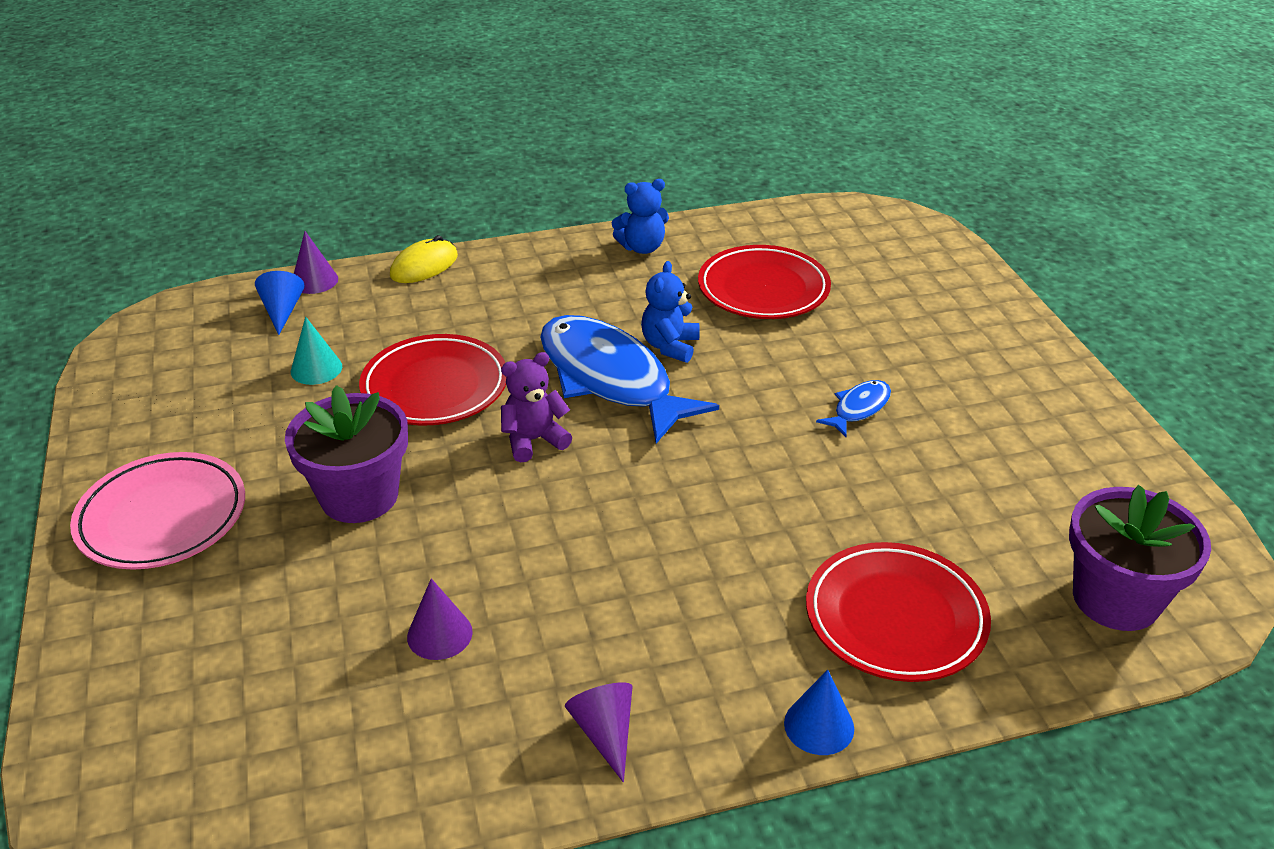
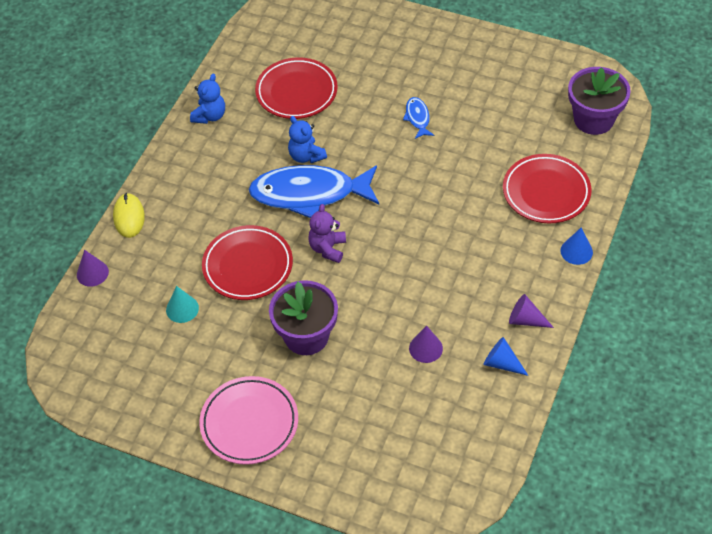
camera: 50 degrees left, 15 degrees up
(282, 311) = (109, 301): blue cone -> blue cone (501, 363)

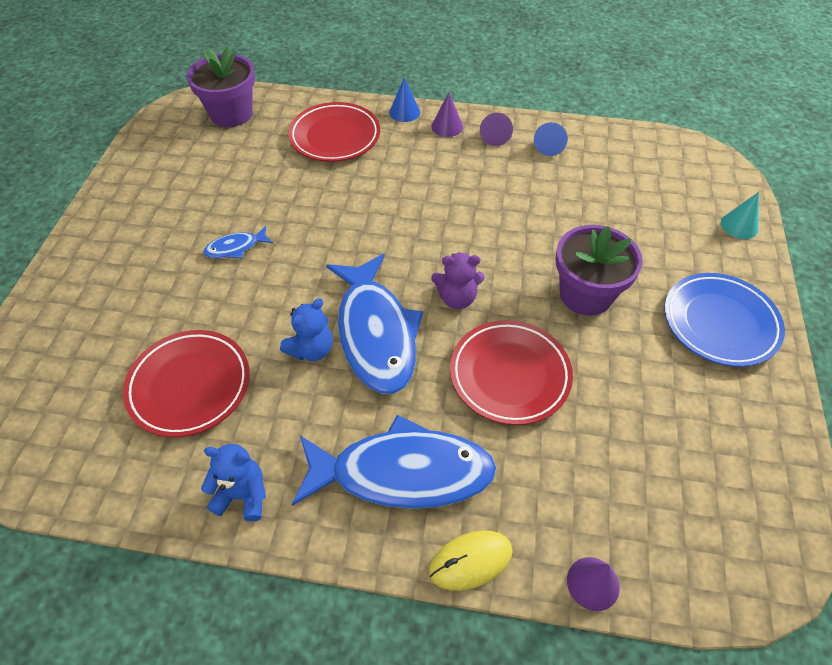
camera: 105 degrees left, 0 degrees up
(182, 309) = (603, 435): turquoise cone -> turquoise cone (739, 225)
(196, 193) = (402, 472): none -> blue fish
(249, 423) = (720, 323): pink plate -> blue plate
(425, 348) = (556, 197): purple cone -> purple cone (447, 126)

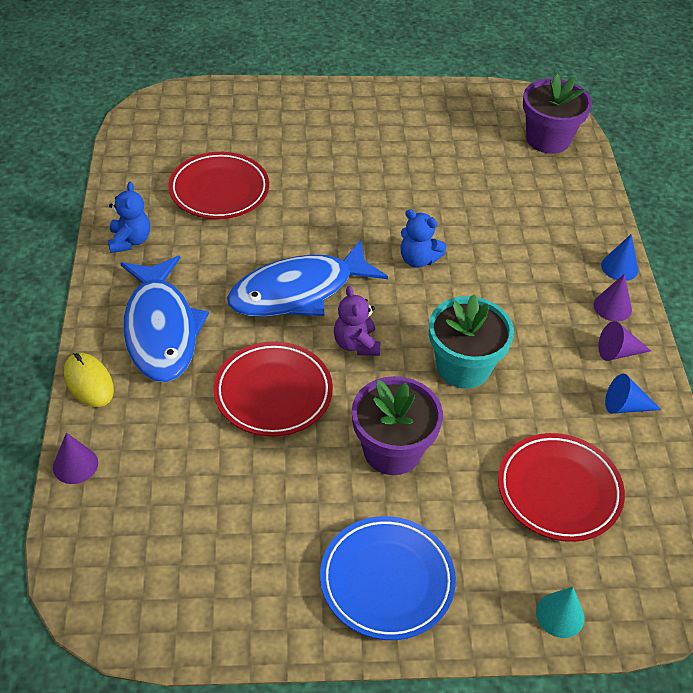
camera: 75 degrees right, 5 degrees down
(235, 248) = (370, 182): blue fish -> none
(311, 349) = (270, 253): blue teddy bear -> blue teddy bear (418, 259)
(335, 137) = (550, 219): red plate -> red plate (559, 490)
(497, 228) = (463, 367): none -> turquoise flower pot

